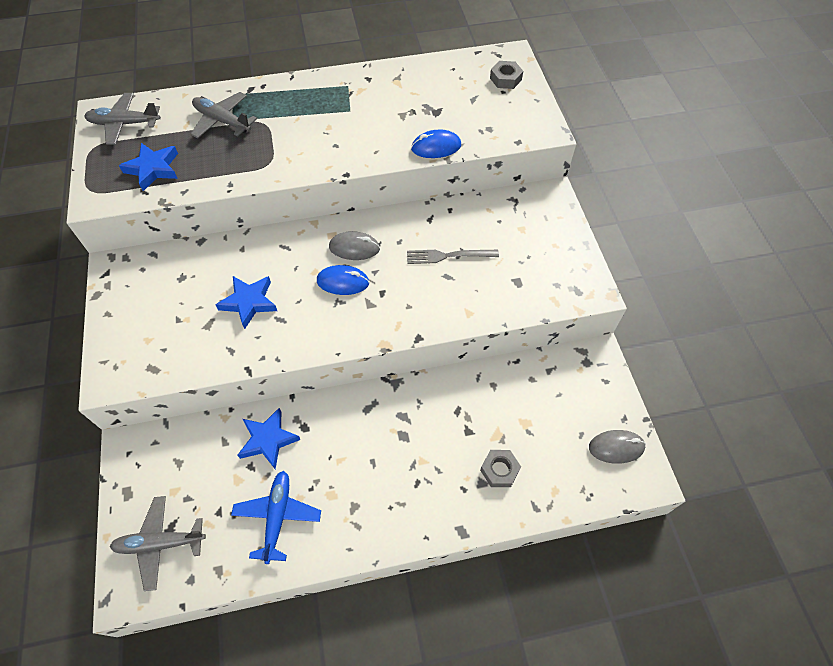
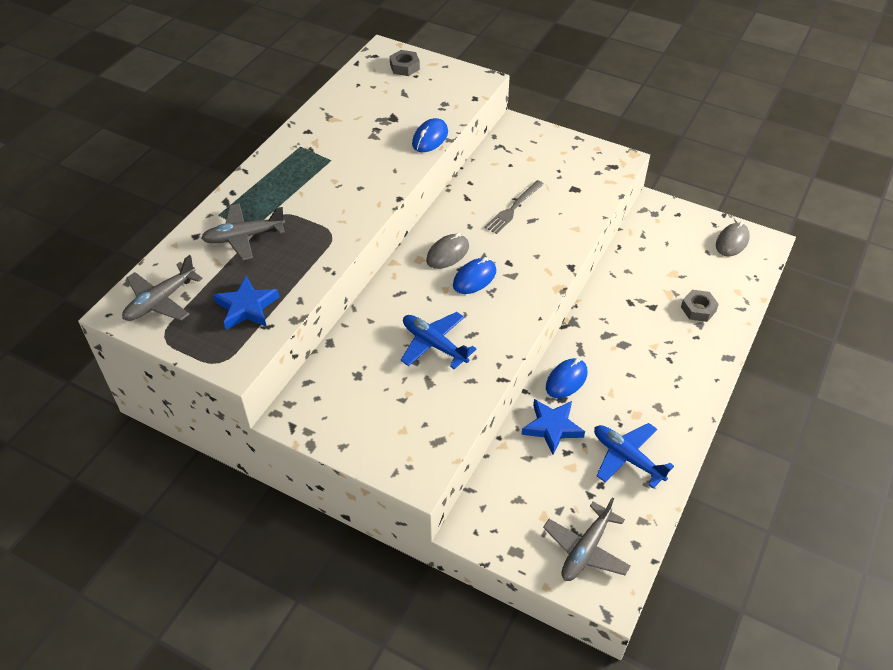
camera: 50 degrees left, 10 degrees down
(249, 302) = (434, 344): blue star -> blue plane
(327, 418) = (566, 380): none -> blue mouse

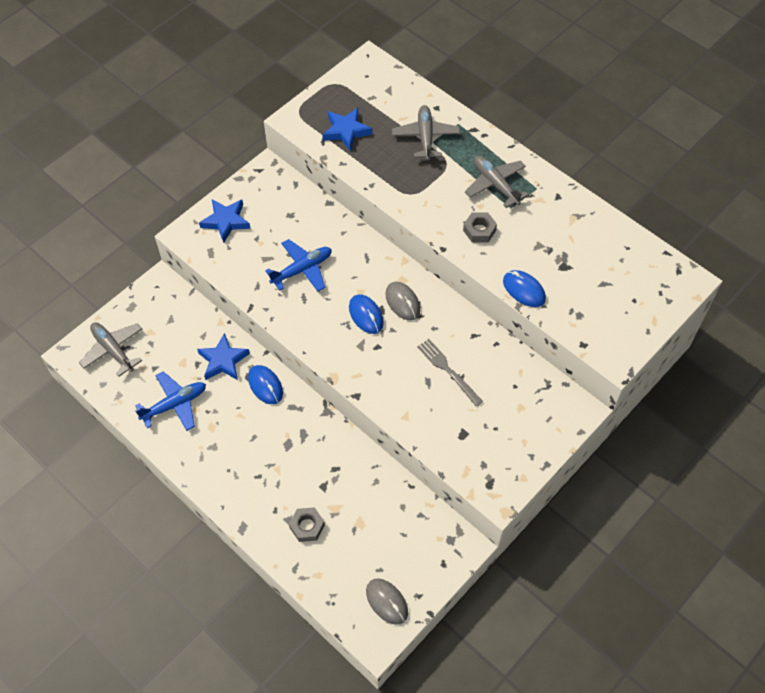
camera: 105 degrees right, 10 degrees up
(160, 301) = (370, 83): grey plane -> grey plane (495, 184)
(385, 438) = (226, 221): none -> blue star
(404, 67) = (652, 293): grey nut -> grey nut (479, 230)

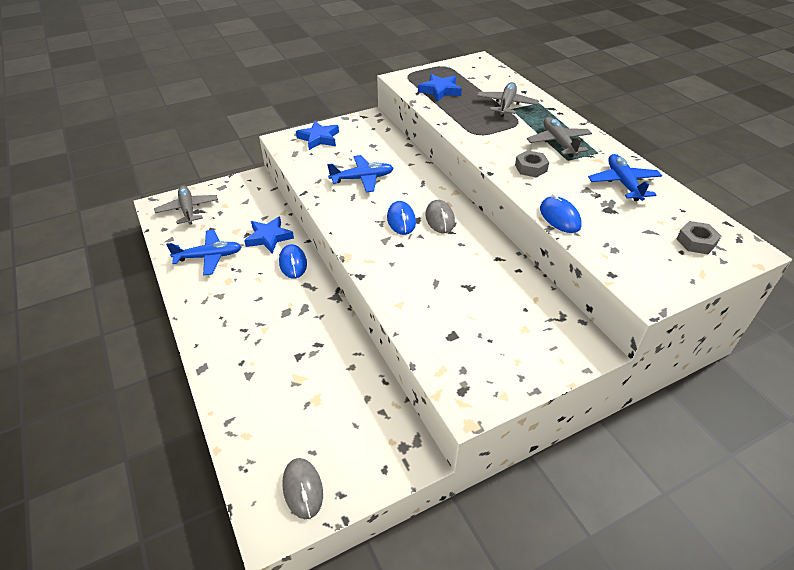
camera: 20 degrees right, 15 degrees down
(307, 526) = (262, 386): grey nut -> grey nut (696, 242)
(448, 370) = (460, 279): grey fork -> none
(569, 227) = (623, 183): none -> blue plane

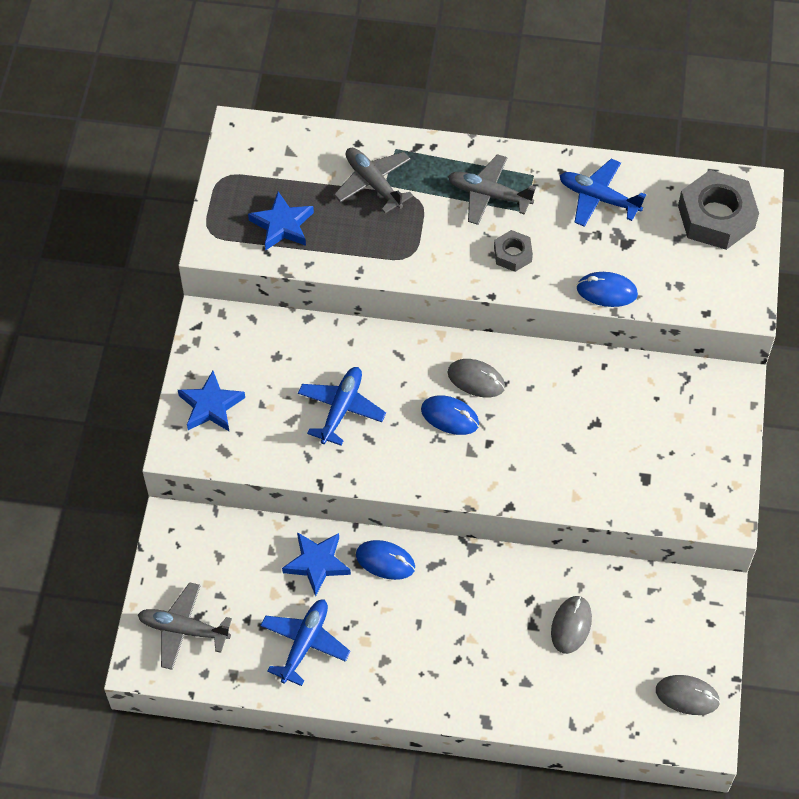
camera: 55 degrees left, 15 degrees up
(314, 378) = (571, 625): none -> grey mouse
(696, 242) = (716, 217): grey nut -> grey nut, size x1.95

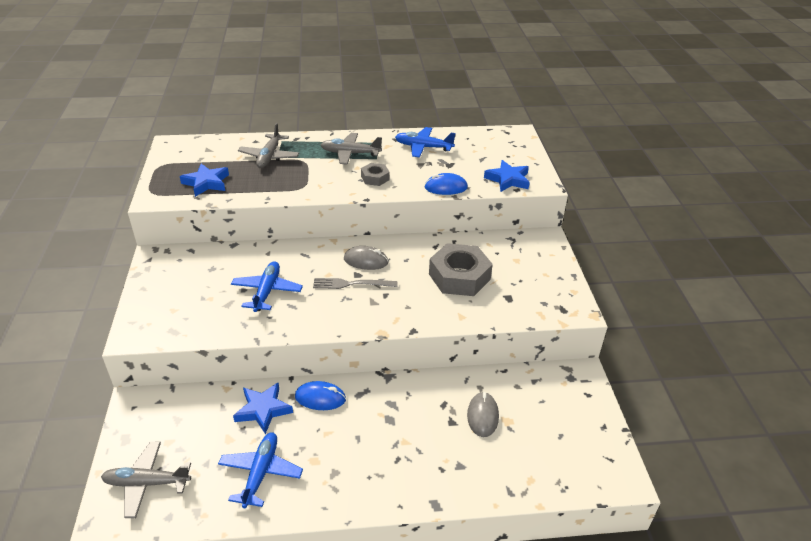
camera: 15 degrees left, 20 degrees down
(211, 406) = (160, 305): blue star -> blue star (508, 179)
(373, 183) = (269, 157): grey plane -> grey plane turned 120 degrees counterclockwise
(450, 417) = (352, 284): blue mouse -> grey fork
(687, 696) = (594, 449): grey mouse -> none
(716, 217) = (501, 147): grey nut -> grey nut (459, 276)

